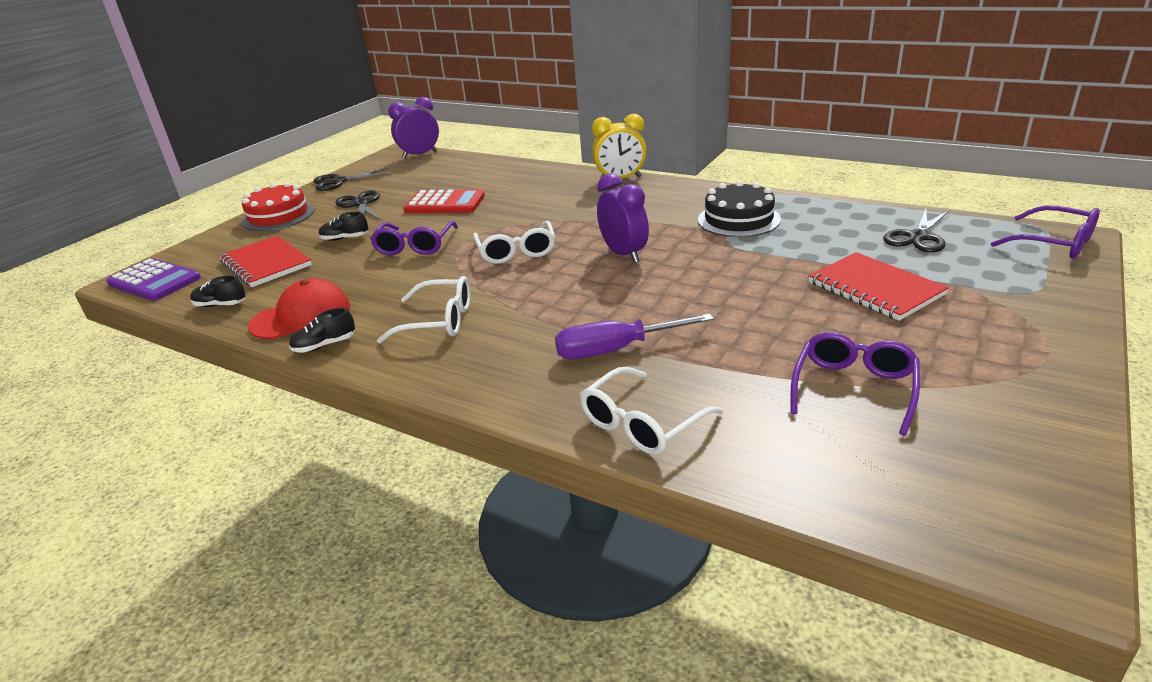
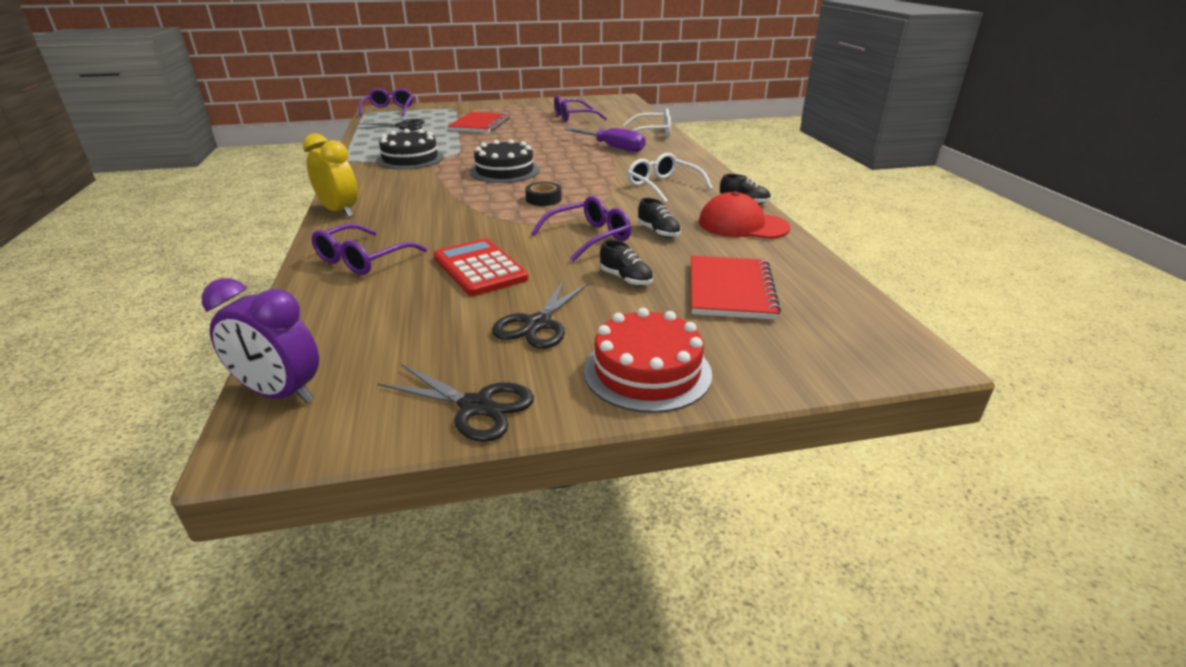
camera: 135 degrees left, 0 degrees up
(154, 281) = (870, 334): purple calculator -> none
(220, 305) = (802, 264): black shoe -> black shoe (658, 232)
(516, 251) = (543, 199): white glasses -> black tape
(519, 178) = (362, 260): none -> purple glasses
(624, 254) = (505, 171): purple clock -> black cake

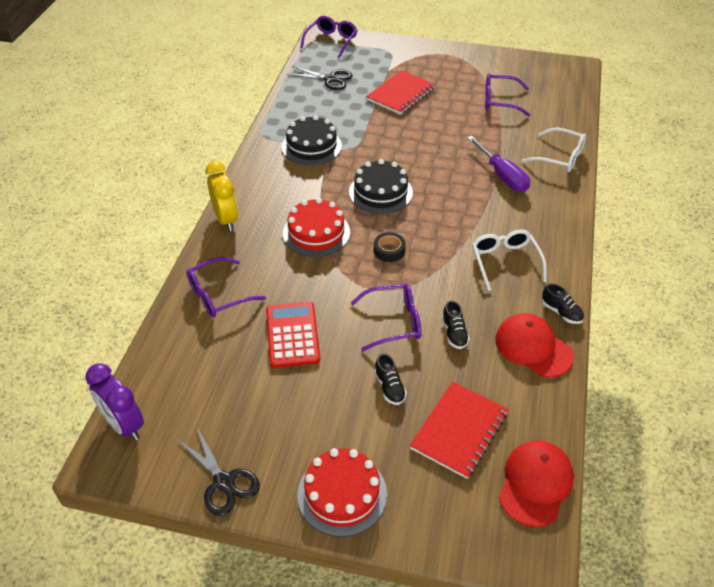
camera: 25 degrees right, 15 degrees up
(454, 202) = (316, 233): none -> red cake
(538, 324) = (299, 416): black scissors -> none
(846, 305) = (535, 484): none -> red cap

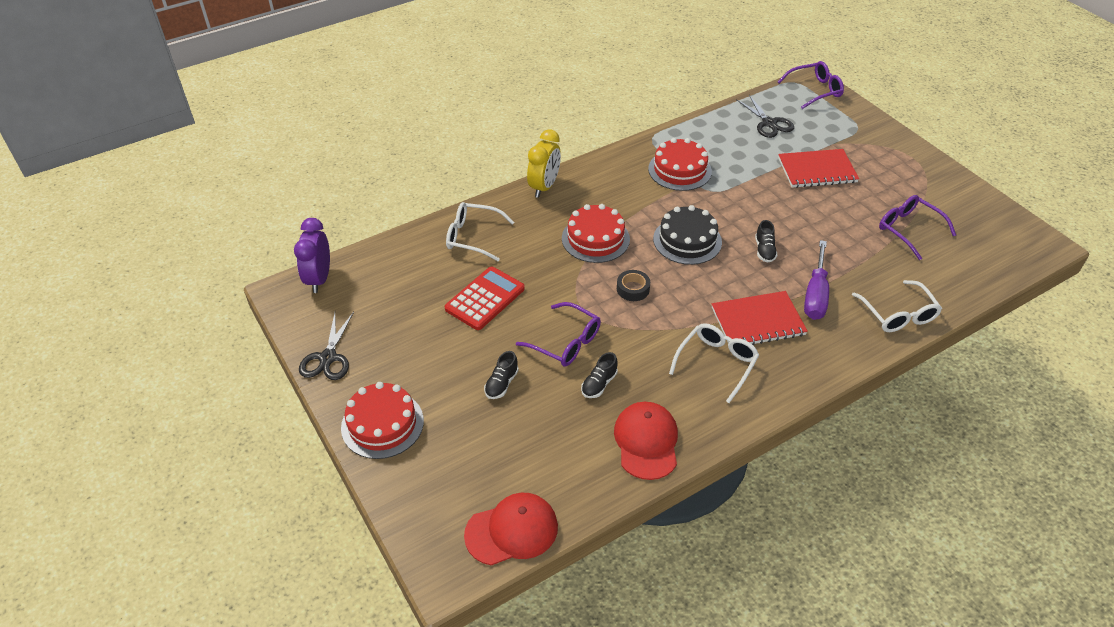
camera: 45 degrees right, 0 degrees up
(218, 295) = (472, 237): purple glasses -> white glasses
(311, 146) = (679, 170): black cake -> red cake
(459, 431) = (509, 451): red notebook -> red notebook (758, 321)
(561, 312) = (708, 435): black shoe -> black shoe (764, 250)

